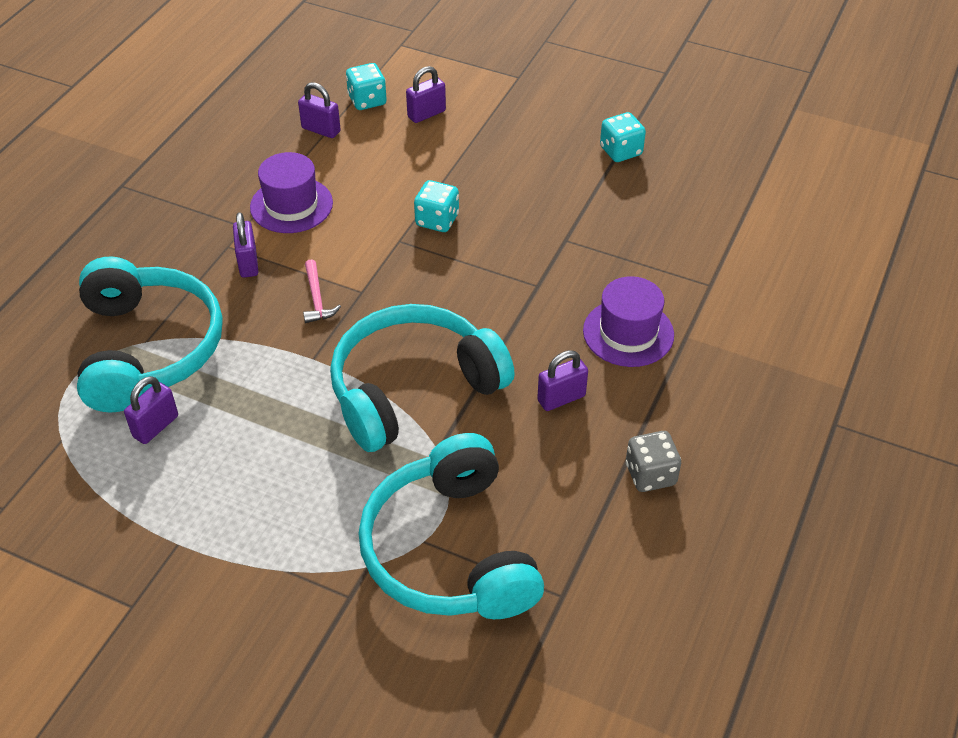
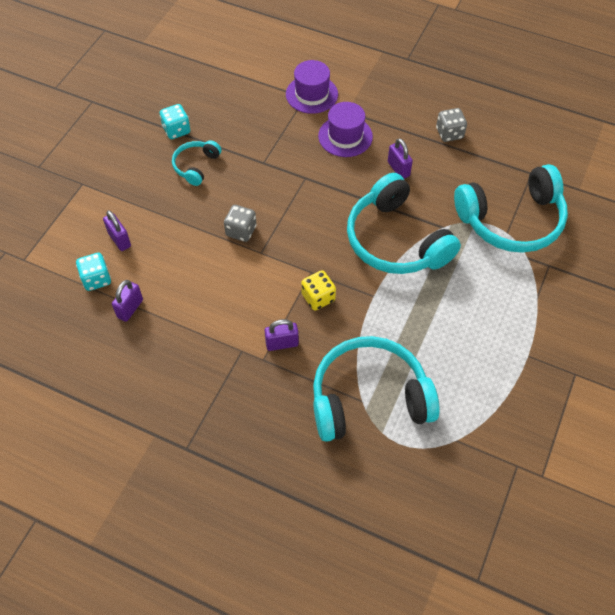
camera: 90 degrees left, 10 degrees up
(156, 426) = (439, 382): purple padlock -> none
(291, 205) = (219, 321): purple hat -> purple hat (311, 94)
(317, 299) = (318, 297): pink hammer -> yellow dice
(437, 220) = (241, 231): turquoise dice -> grey dice
(554, 173) = (196, 166): none -> turquoise headphones

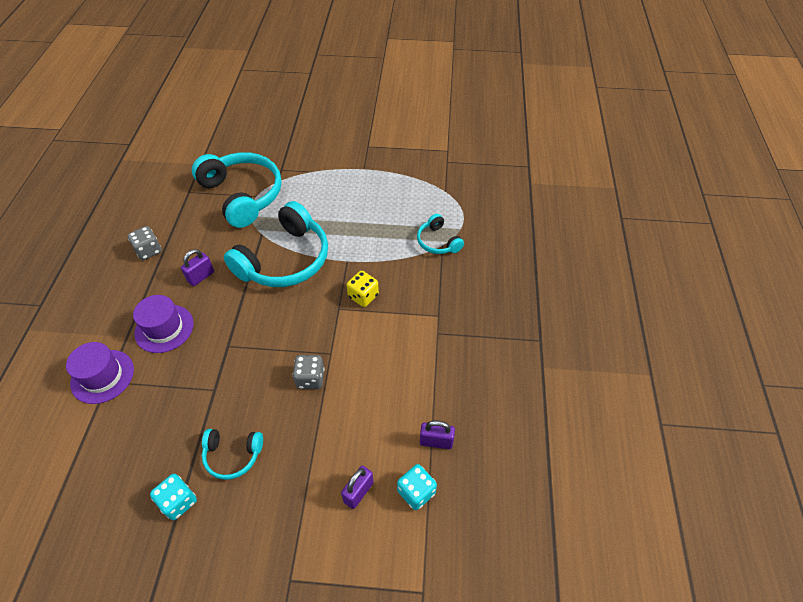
camera: 110 degrees left, 5 degrees down
(282, 344) = (418, 307): purple padlock -> none
(369, 397) = (437, 242): turquoise headphones -> turquoise headphones, size x0.49

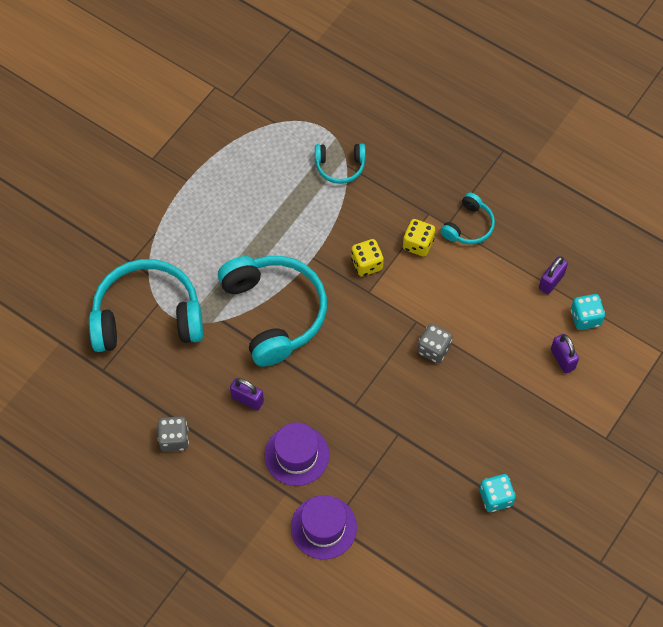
camera: 60 degrees left, 10 degrees up
(201, 277) = (247, 399): purple padlock -> purple padlock turned 45 degrees counterclockwise
(232, 455) = (476, 441): turquoise headphones -> turquoise headphones (469, 226)
(404, 321) = (418, 244): none -> yellow dice

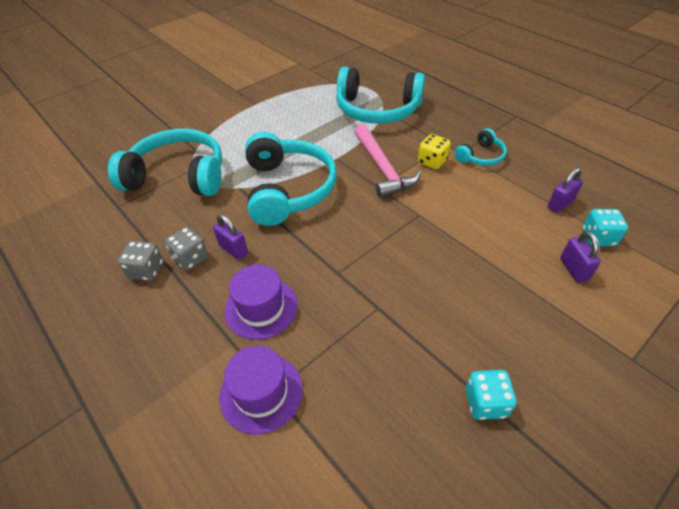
camera: 15 degrees right, 15 degrees down
(340, 166) = (377, 110): turquoise headphones -> turquoise headphones, size x2.05
(367, 264) = (382, 168): yellow dice -> pink hammer
(433, 349) = (432, 239): grey dice -> grey dice (191, 258)

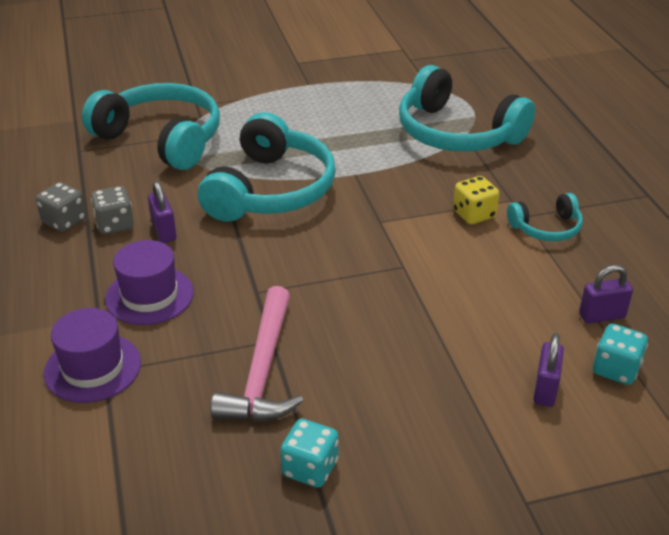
camera: 25 degrees right, 10 degrees down
(382, 168) = (403, 202): pink hammer -> pink hammer (262, 370)

